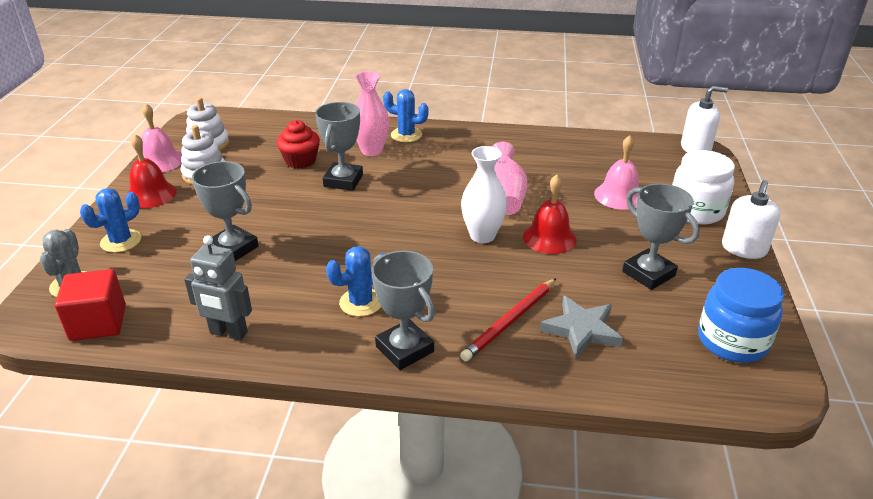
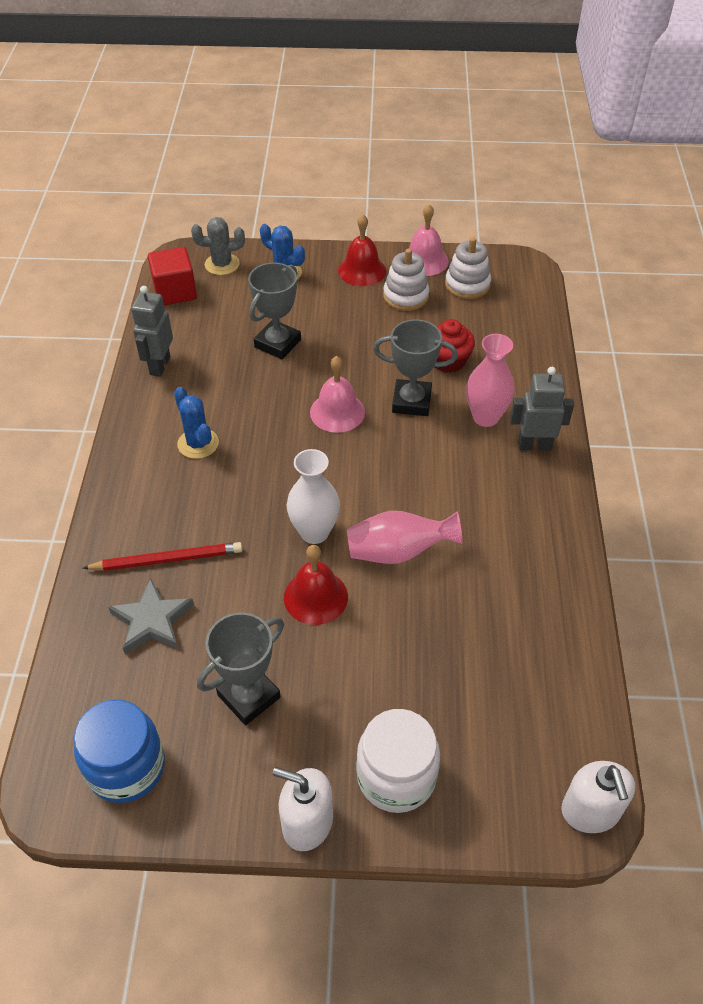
camera: 85 degrees right, 15 degrees up
(404, 349) = (132, 481): grey trophy -> none
(406, 135) = (534, 445): blue cactus -> grey robot
(510, 321) = (167, 559): red pencil -> red pencil turned 135 degrees clockwise
(619, 195) = (422, 681): pink bell -> pink bell (337, 412)

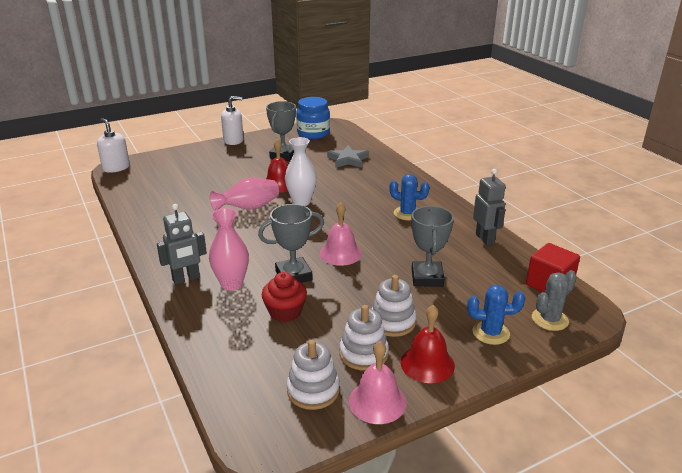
camera: 150 degrees right, 20 degrees down
(167, 559) = (365, 175): red pencil -> none
(356, 313) = (392, 322): none -> white stacking toy
(396, 776) = (205, 155): white jar -> none

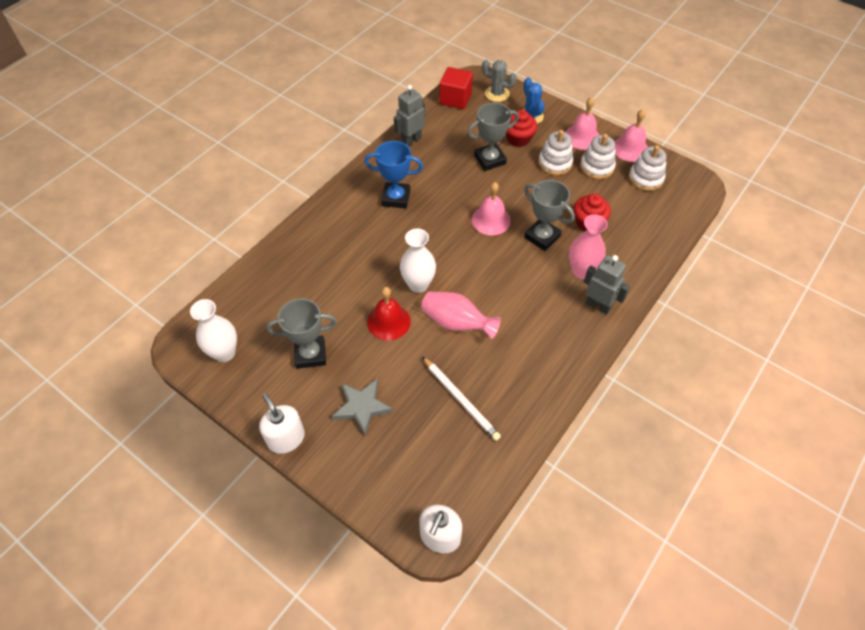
camera: 115 degrees left, 25 degrees up
(187, 194) = (460, 399): none -> white pencil
(313, 133) = (224, 353): blue jar -> white vase
(348, 160) = (294, 284): grey star -> grey star (362, 407)
(407, 213) = (396, 198): blue cactus -> blue trophy
(427, 363) = (582, 137): red bell -> pink bell
(451, 309) = (518, 139): none -> red cupcake

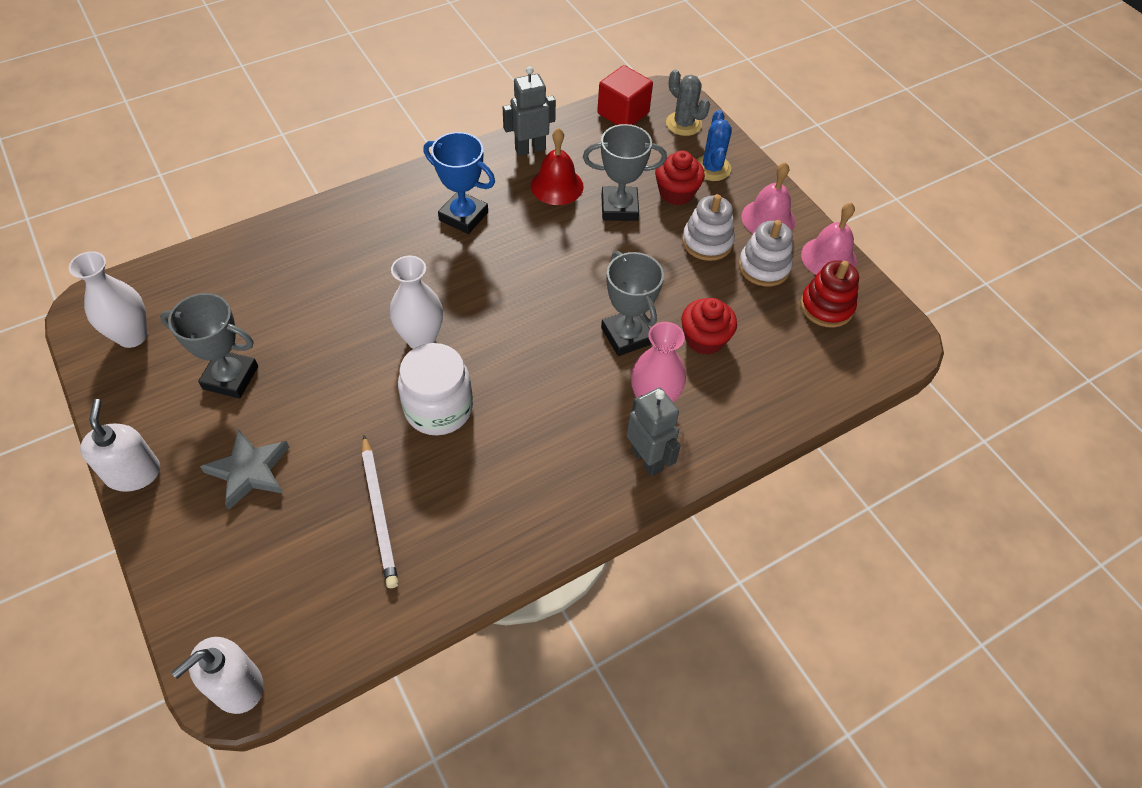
camera: 20 degrees right, 0 degrees up
(389, 322) = (353, 373): red bell -> red bell (557, 186)
(456, 323) = (438, 408): pink vase -> white jar
(491, 220) = (570, 288): pink bell -> none
(646, 178) = (826, 307): white stacking toy -> red stacking toy

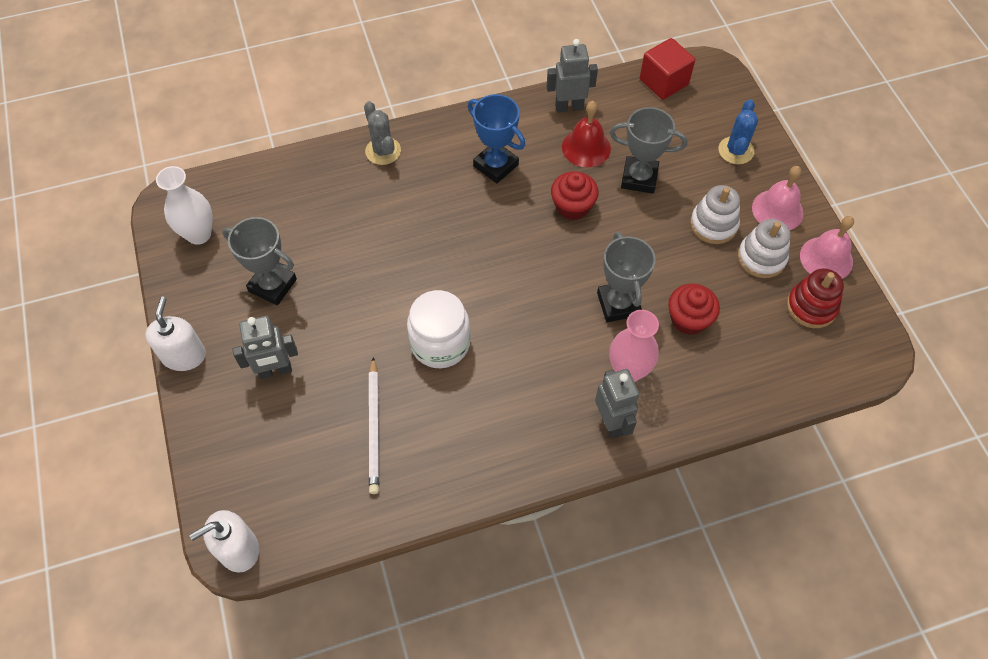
camera: 15 degrees right, 5 degrees up
(249, 471) = (275, 370): grey star -> grey robot
(421, 339) = (437, 277): white vase -> none
(676, 193) = (696, 171): red cupcake -> red cupcake (572, 206)
(683, 124) = (719, 101): grey cactus -> grey cactus (383, 151)

